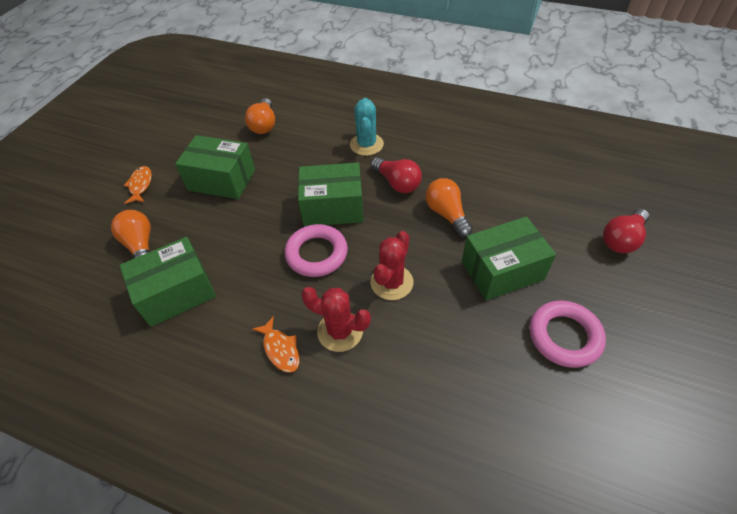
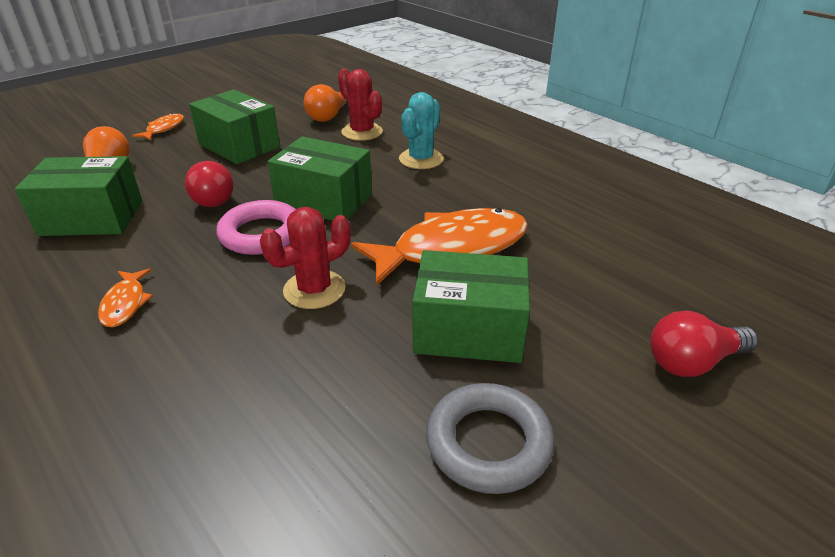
camera: 25 degrees right, 15 degrees down
(340, 331) = (204, 313): red cactus -> red cactus (362, 132)
(397, 183) = (421, 201): red light bulb -> red light bulb (214, 197)
(447, 214) = (452, 248): orange light bulb -> orange fish
(564, 336) = (488, 443): pink ring -> grey ring

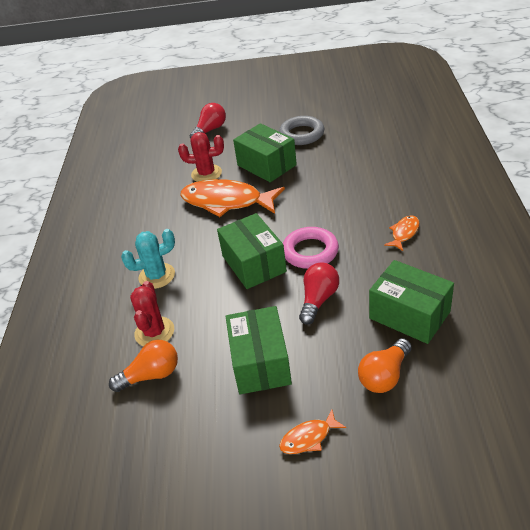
camera: 135 degrees left, 5 degrees up
(314, 289) = (310, 205): red cactus -> red cactus (206, 174)
(693, 362) = (210, 130): red light bulb -> red light bulb turned 75 degrees counterclockwise

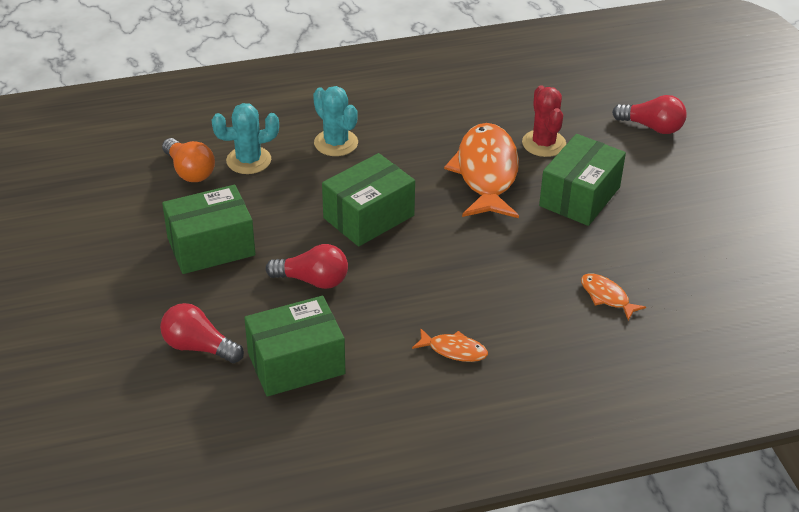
camera: 70 degrees right, 0 degrees up
(154, 332) = (248, 160): red cactus -> turquoise cactus
(301, 134) = (671, 221): grey ring -> none
(308, 438) = (115, 295): orange fish -> orange fish (606, 297)
(310, 251) = (399, 263): pink ring -> none
(384, 375) = (199, 347): orange light bulb -> red light bulb
(409, 315) = (296, 363): green box -> green box turned 45 degrees clockwise

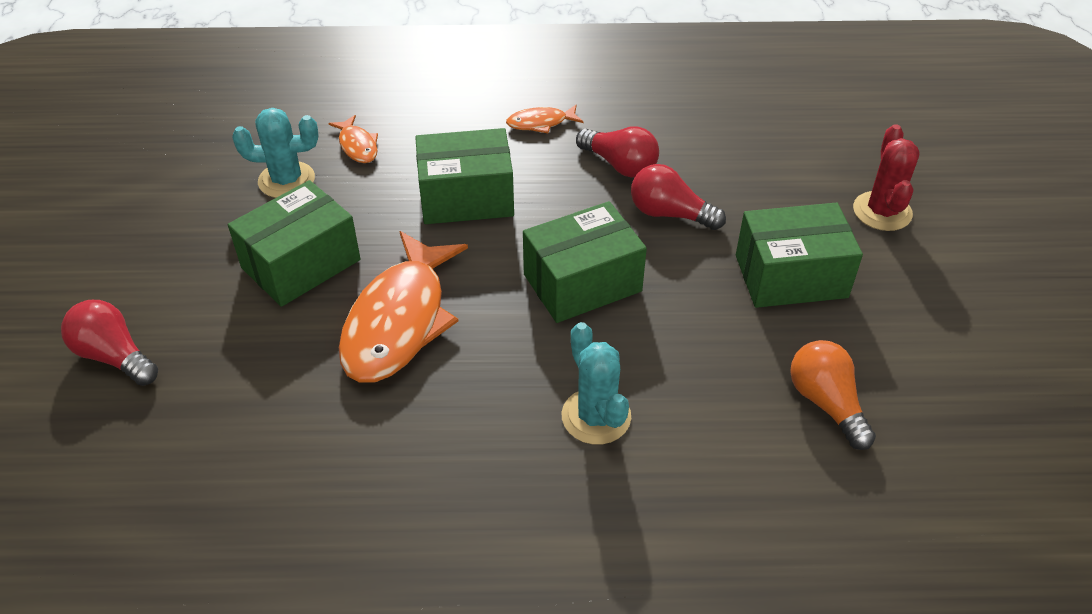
camera: 165 degrees left, 5 degrees up
(199, 347) = (801, 165): red light bulb -> red light bulb (619, 165)
(248, 160) = (735, 407): turquoise cactus -> turquoise cactus (286, 180)
(296, 363) = (701, 136): green box -> green box (466, 197)
(454, 350) = (540, 123): orange fish -> orange fish turned 45 degrees counterclockwise
(544, 143) = (290, 356): red cactus -> red cactus (882, 211)

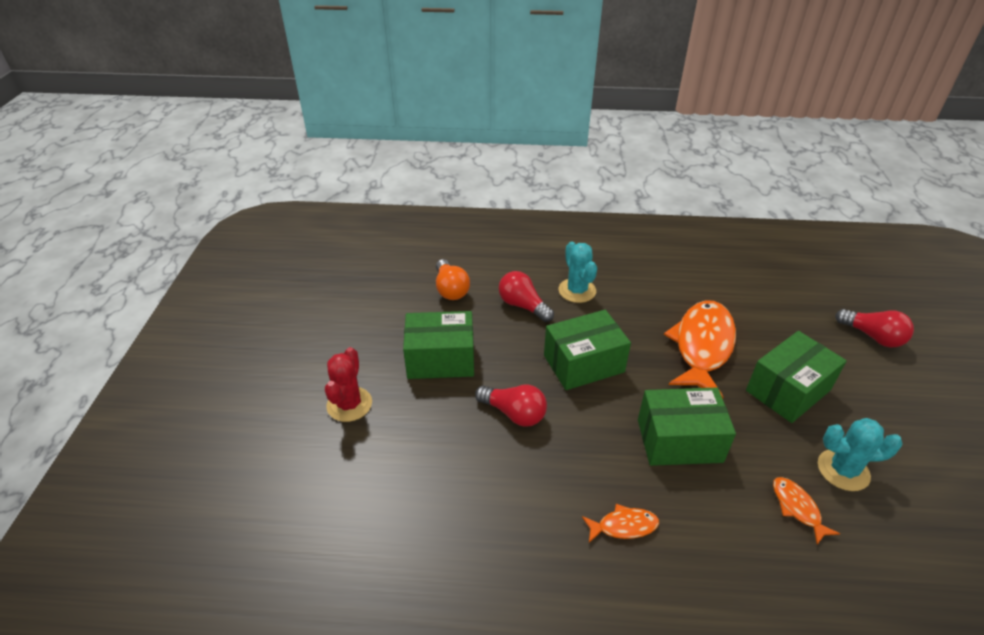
camera: 175 degrees left, 5 degrees down
(619, 165) = (549, 466): red light bulb -> red light bulb (523, 306)

